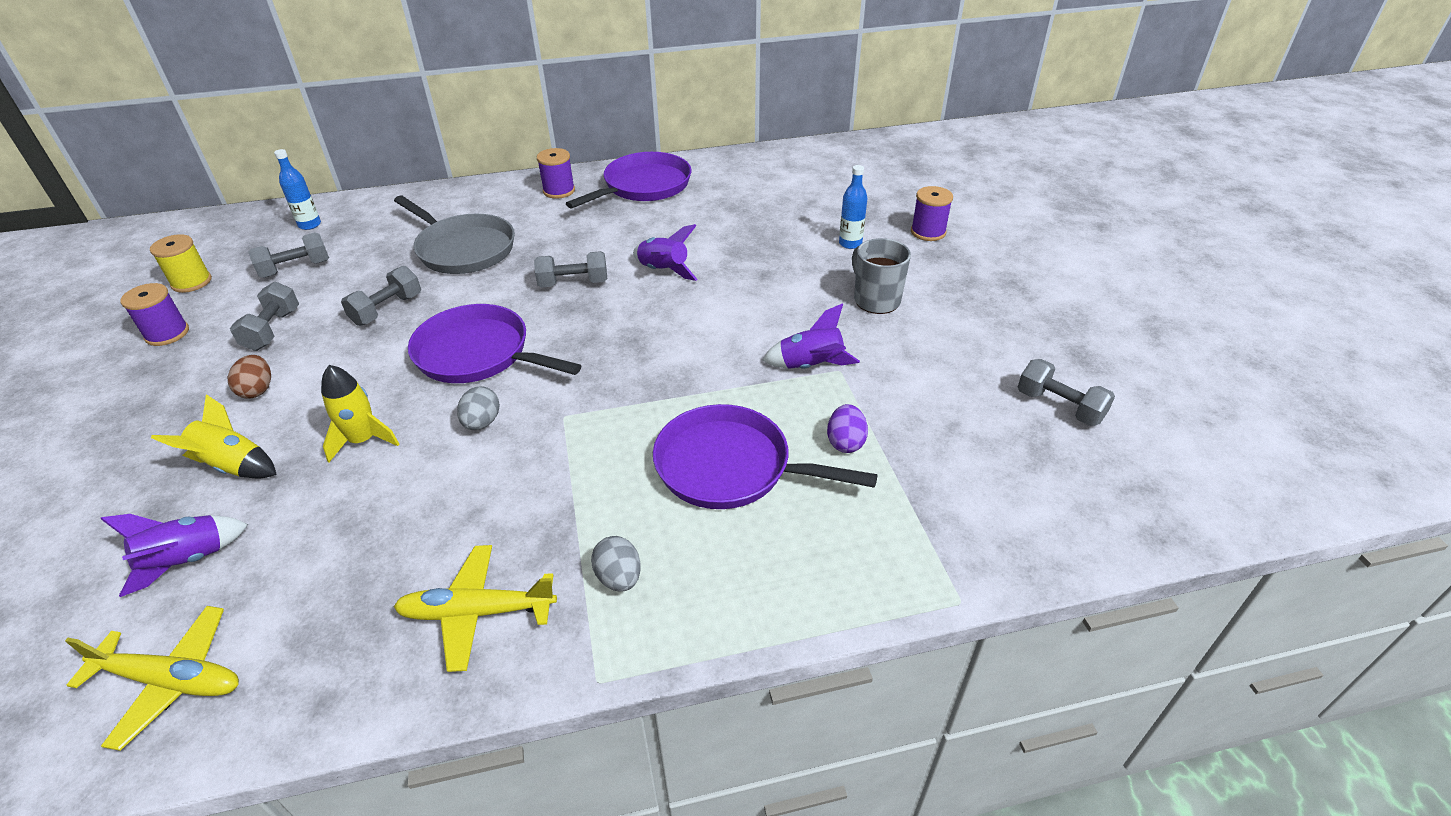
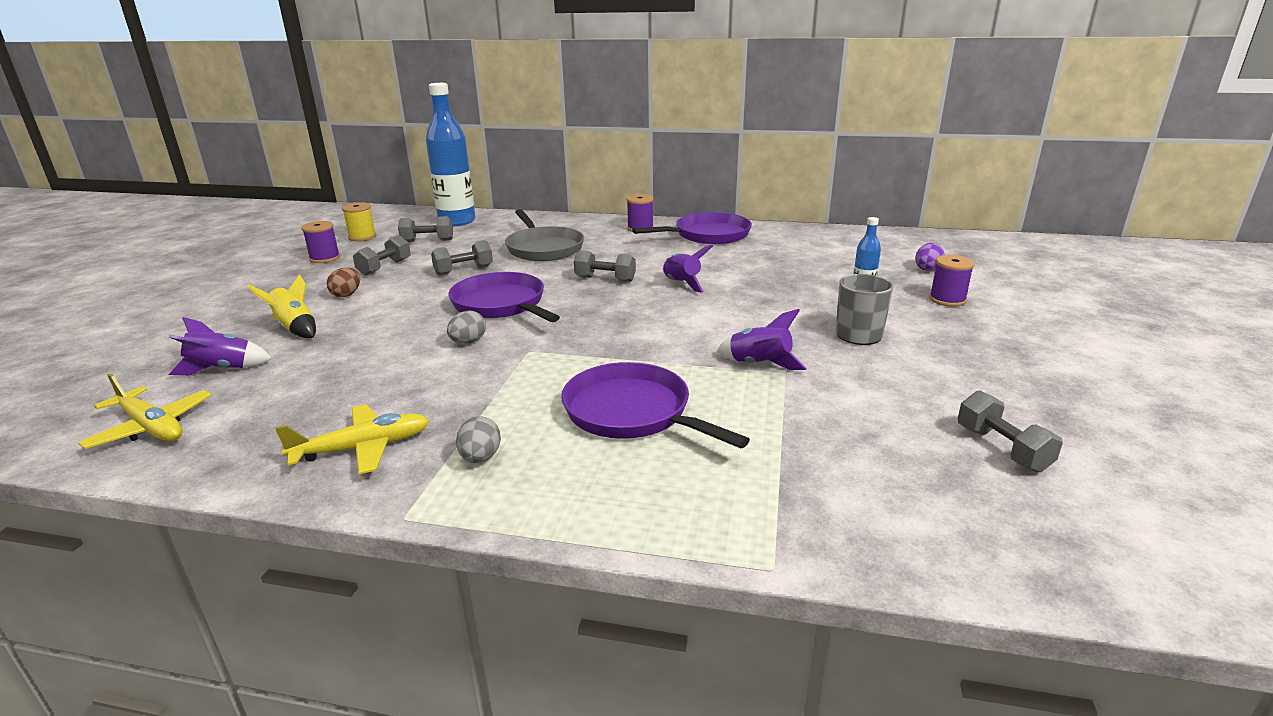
camera: 25 degrees right, 15 degrees down
(310, 225) = (457, 221): blue bottle -> blue bottle, size x2.22
(363, 440) = (383, 334): yellow rocket -> none
(478, 612) = (362, 448): yellow plane -> yellow plane turned 135 degrees clockwise
(845, 442) = (750, 421): purple egg -> purple egg (927, 269)

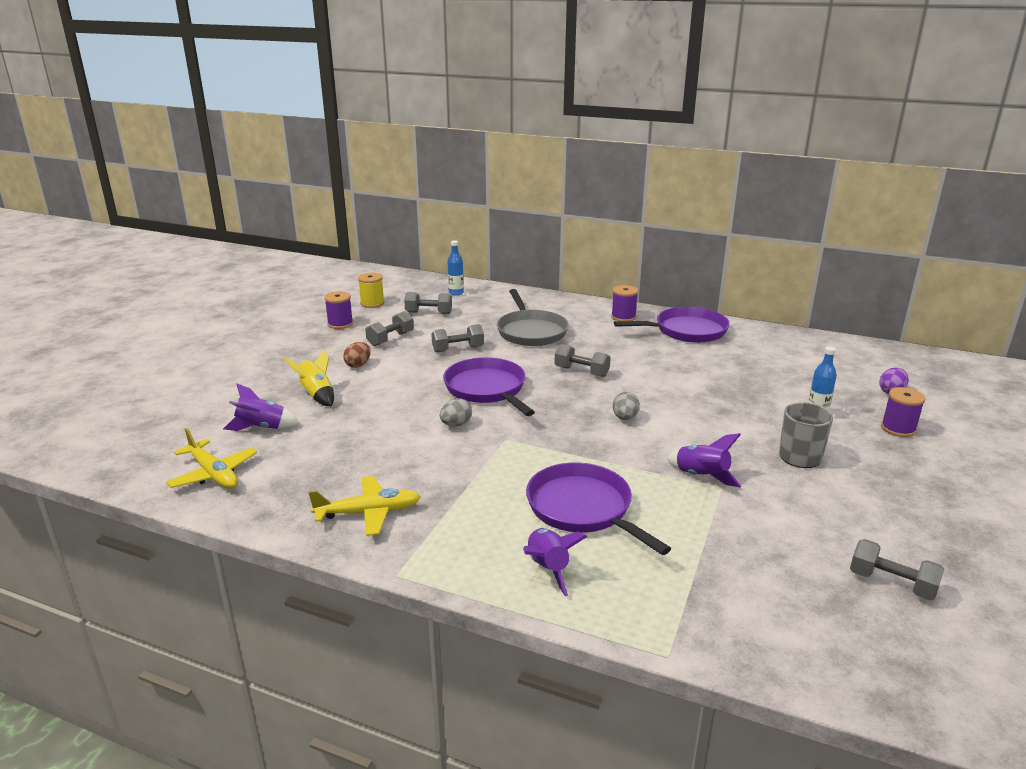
camera: 10 degrees right, 0 degrees up
(457, 221) = (456, 293): blue bottle -> blue bottle, size x0.45
(480, 458) = (457, 533): grey egg -> grey egg (625, 418)
(681, 284) = (650, 384): purple rocket -> purple rocket (548, 568)
(1002, 449) = (891, 583): grey dumbbell -> grey dumbbell turned 45 degrees counterclockwise

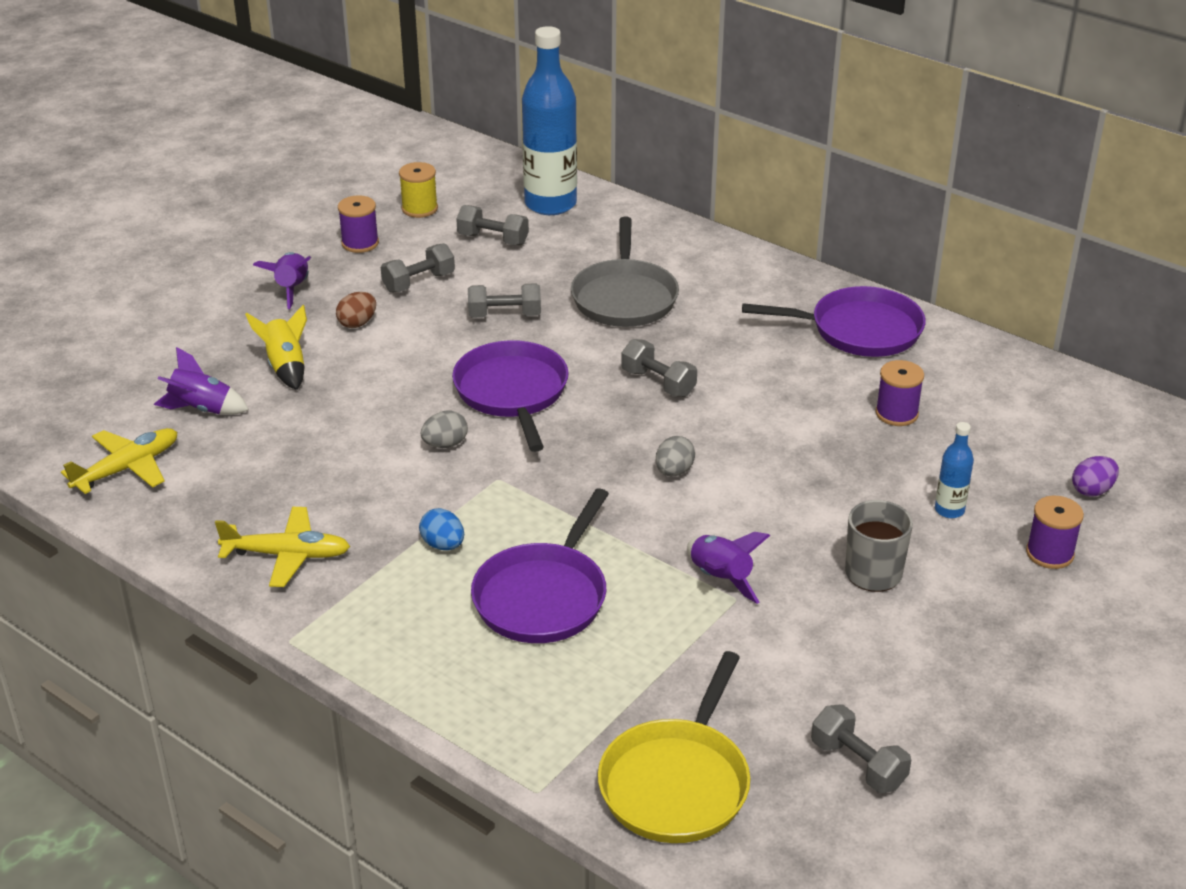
camera: 15 degrees right, 10 degrees up
(213, 474) = (127, 468): yellow plane -> yellow plane turned 105 degrees counterclockwise
(456, 293) = (550, 204): blue bottle -> blue bottle, size x2.22
(488, 487) = (443, 545): none -> blue egg
(548, 568) = (460, 665): purple rocket -> purple rocket (292, 289)
(583, 509) = (543, 596): purple pan -> purple pan turned 135 degrees counterclockwise
(623, 317) = (779, 289): purple spool -> purple spool (896, 413)
(772, 625) = (677, 783): none -> yellow pan

